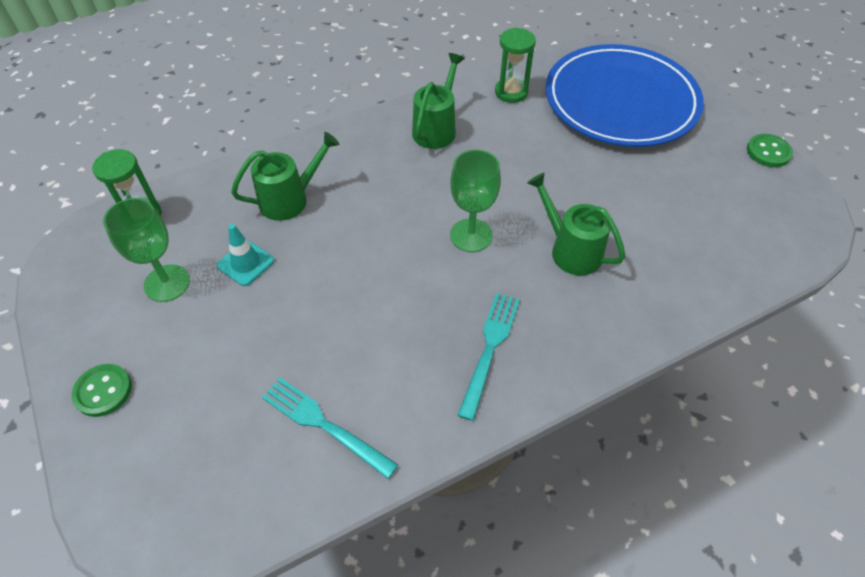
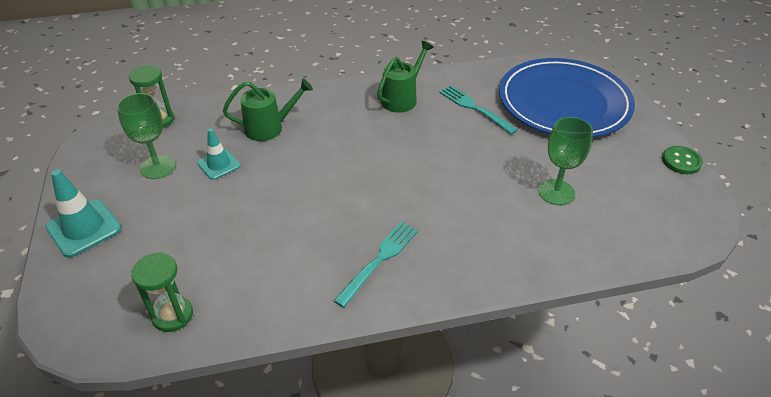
camera: 15 degrees right, 10 degrees down
(103, 391) = (84, 228): green button -> turquoise traffic cone
(324, 425) = (229, 285): turquoise fork -> turquoise fork (475, 108)
(471, 235) = (398, 177): green goblet -> green goblet (556, 192)
(511, 92) = (473, 82): green hourglass -> green hourglass (172, 315)
(570, 250) = (475, 203): green watering can -> none

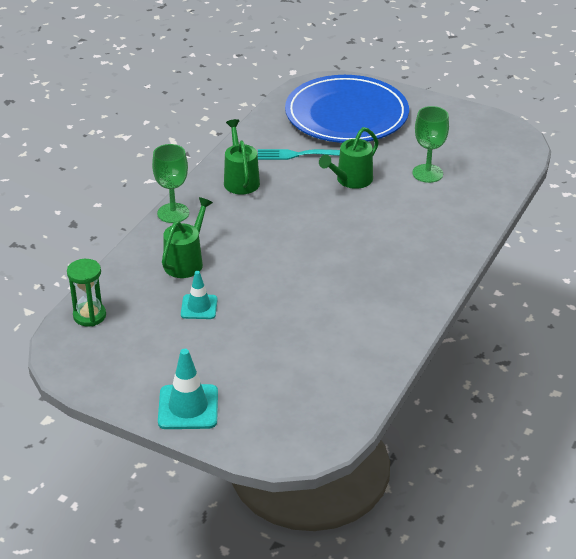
camera: 50 degrees left, 5 degrees down
(157, 167) = (158, 341): green goblet -> green goblet (173, 213)
(172, 315) = (341, 393): green hourglass -> none
(379, 260) = (398, 278): turquoise fork -> none
(481, 153) = (351, 180): none -> green watering can
(681, 161) = (462, 110): green button -> none

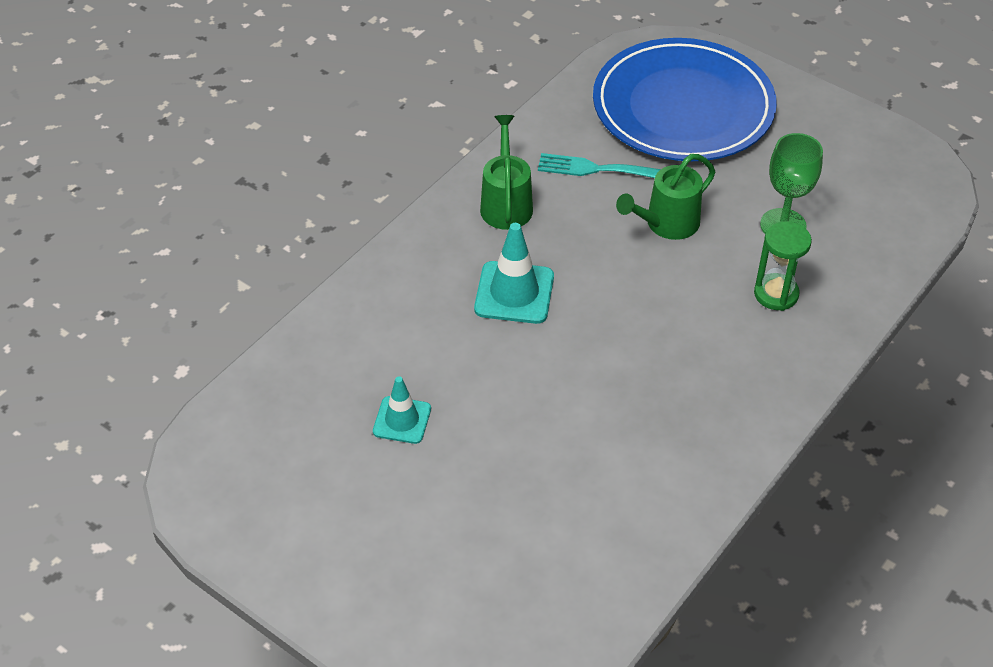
camera: 10 degrees right, 10 degrees up
(89, 316) = (244, 414): green hourglass -> green hourglass (776, 294)
(173, 213) = (398, 250): green goblet -> none
(186, 261) = (399, 337): green watering can -> none
(188, 407) = (351, 595): turquoise traffic cone -> turquoise traffic cone (514, 293)

